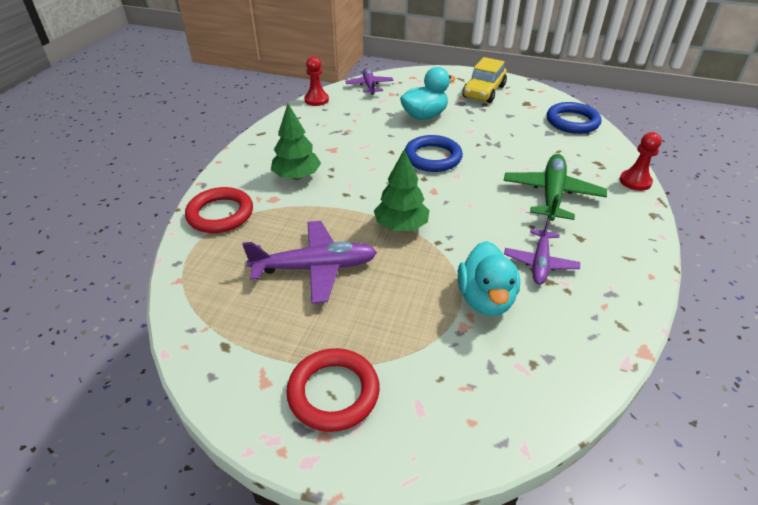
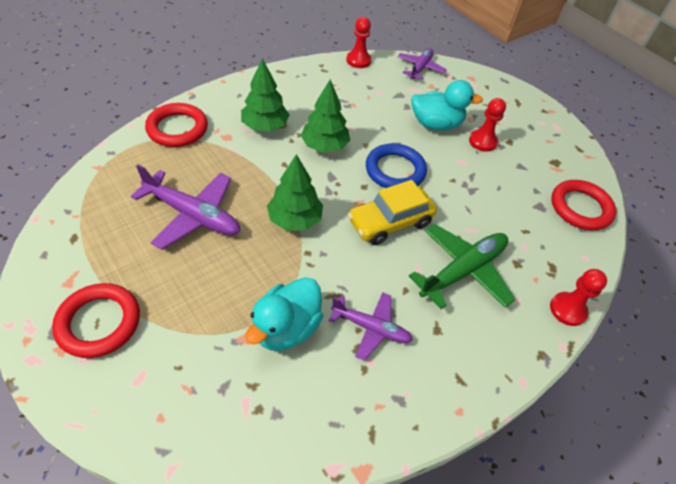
camera: 30 degrees right, 10 degrees up
(362, 167) = (325, 146): none -> green tree
(468, 112) = (482, 141): none -> red pawn
(483, 92) = (525, 127): yellow car -> yellow car (390, 222)
(540, 262) = (371, 328): purple plane -> purple plane turned 120 degrees counterclockwise
(572, 122) = (580, 208): blue ring -> red ring

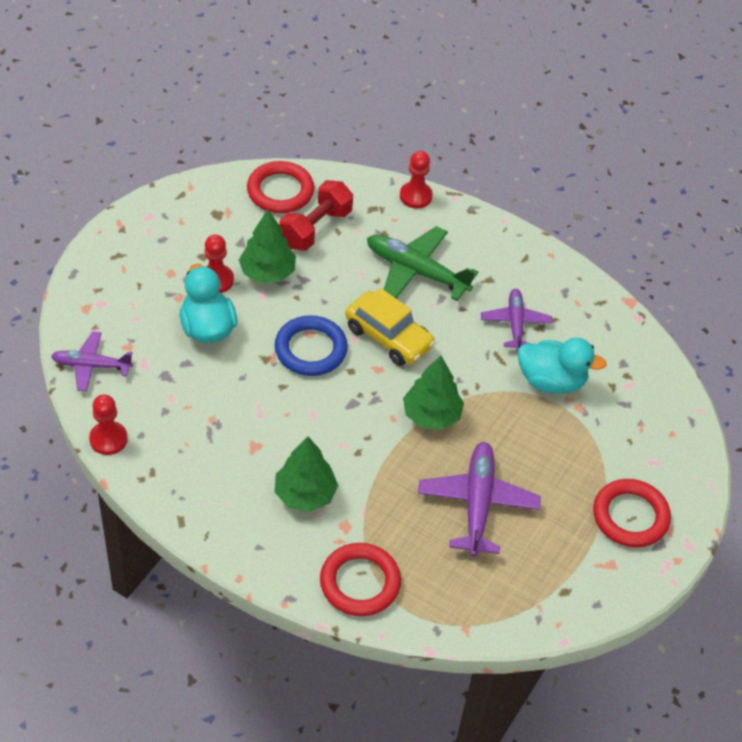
camera: 110 degrees left, 0 degrees up
(325, 146) = (307, 424): green tree -> green tree (267, 272)
(531, 217) = (315, 228): none -> red dumbbell

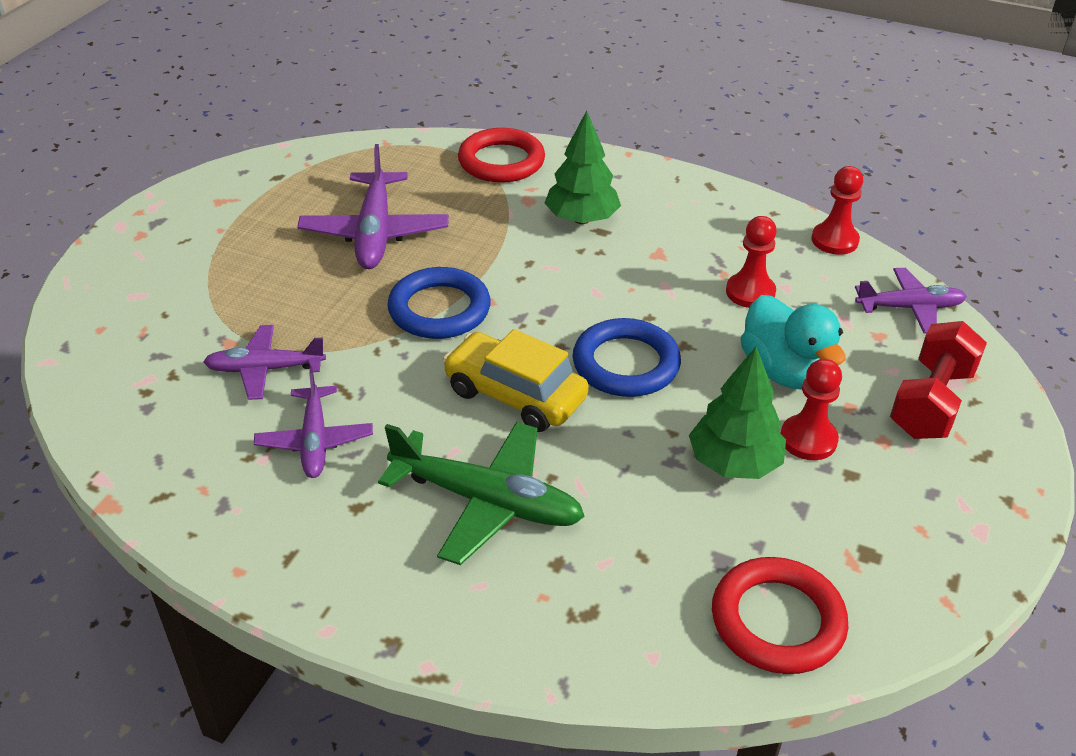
camera: 175 degrees right, 10 degrees down
(315, 228) = (683, 553): red dumbbell -> red dumbbell (931, 402)
(415, 196) = (509, 655): red pawn -> red pawn (750, 292)
(431, 415) = (439, 309): green tree -> blue ring
(551, 381) = (265, 369): turquoise duck -> purple plane
(630, 516) = (185, 241): red ring -> none

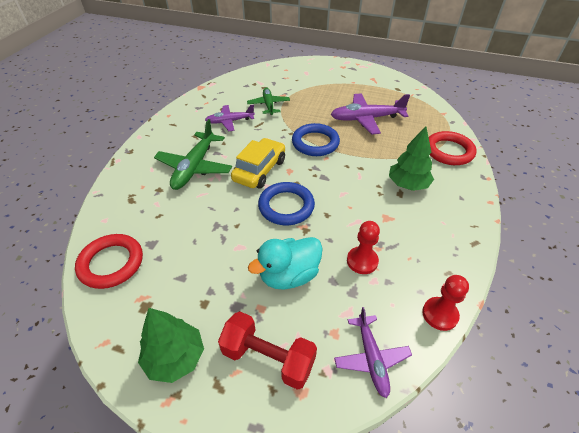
camera: 85 degrees right, 5 degrees up
(265, 369) = (268, 105): purple plane -> green plane
(734, 463) = (214, 249): green tree -> green tree (175, 357)
(808, 439) = (232, 284): red pawn -> none

